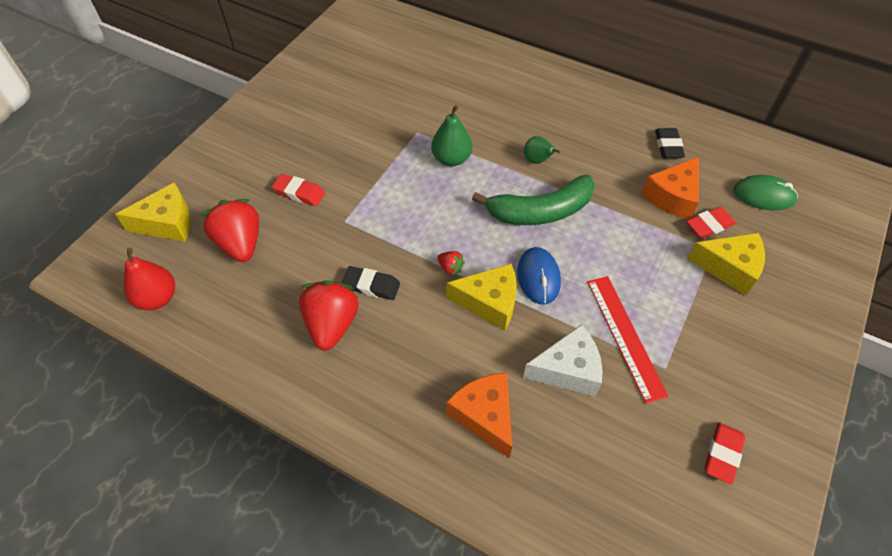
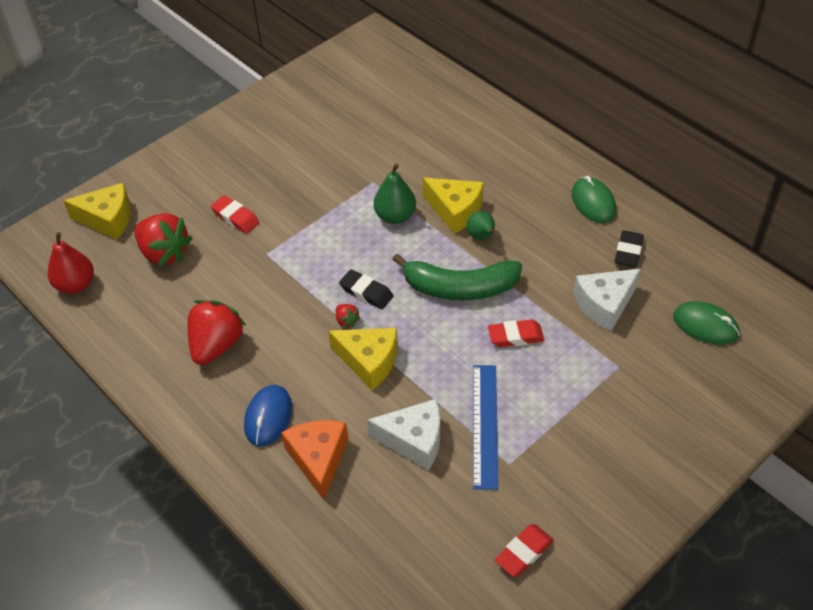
camera: 20 degrees right, 5 degrees down
(240, 243) = (164, 253): red strawberry -> red strawberry turned 135 degrees clockwise
(371, 286) = (266, 319): black eraser -> black eraser (366, 292)
(538, 277) = (427, 350): blue mouse -> blue mouse (268, 417)
(618, 110) = (593, 202): none -> green mouse
(625, 336) = (484, 425): red ruler -> blue ruler
(672, 197) = (604, 304): orange cheese -> white cheese
(709, 225) = (628, 342): red eraser -> red eraser (515, 336)
(729, 268) = (626, 388): yellow cheese -> yellow cheese (455, 210)

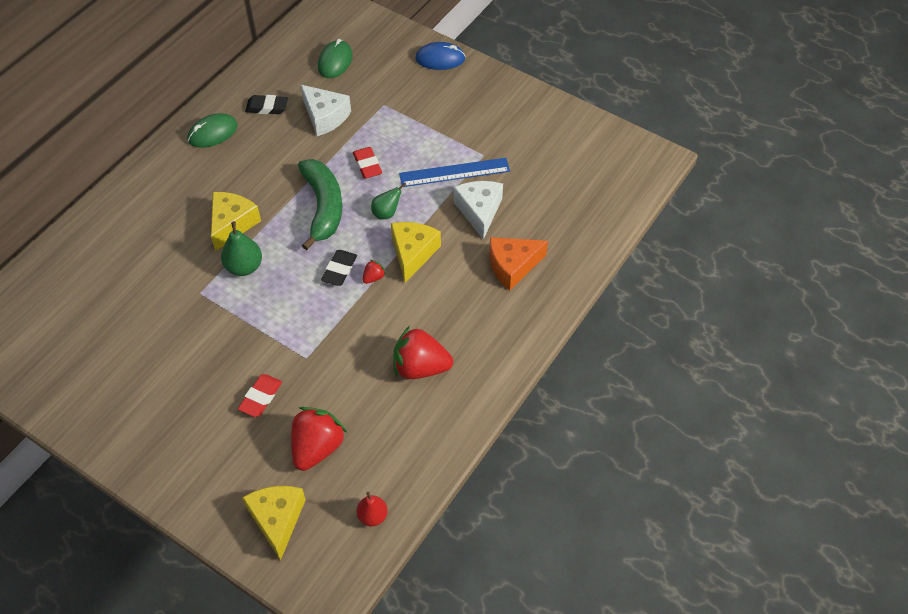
camera: 105 degrees left, 5 degrees up
(76, 285) = (372, 516): red pear -> red pear, size x0.67
(268, 417) = (484, 309): blue mouse -> blue mouse (440, 59)
(481, 237) = (262, 201): green pear -> green pear (386, 213)
(523, 552) = (549, 139): red eraser -> none

